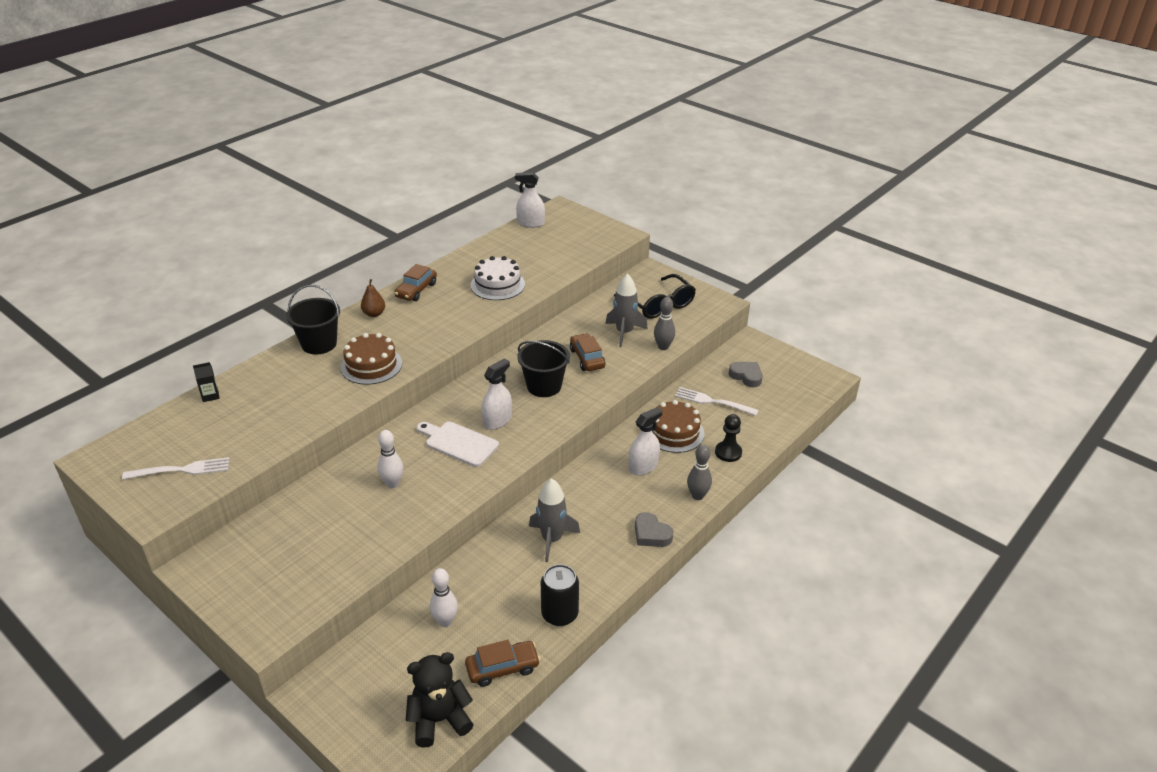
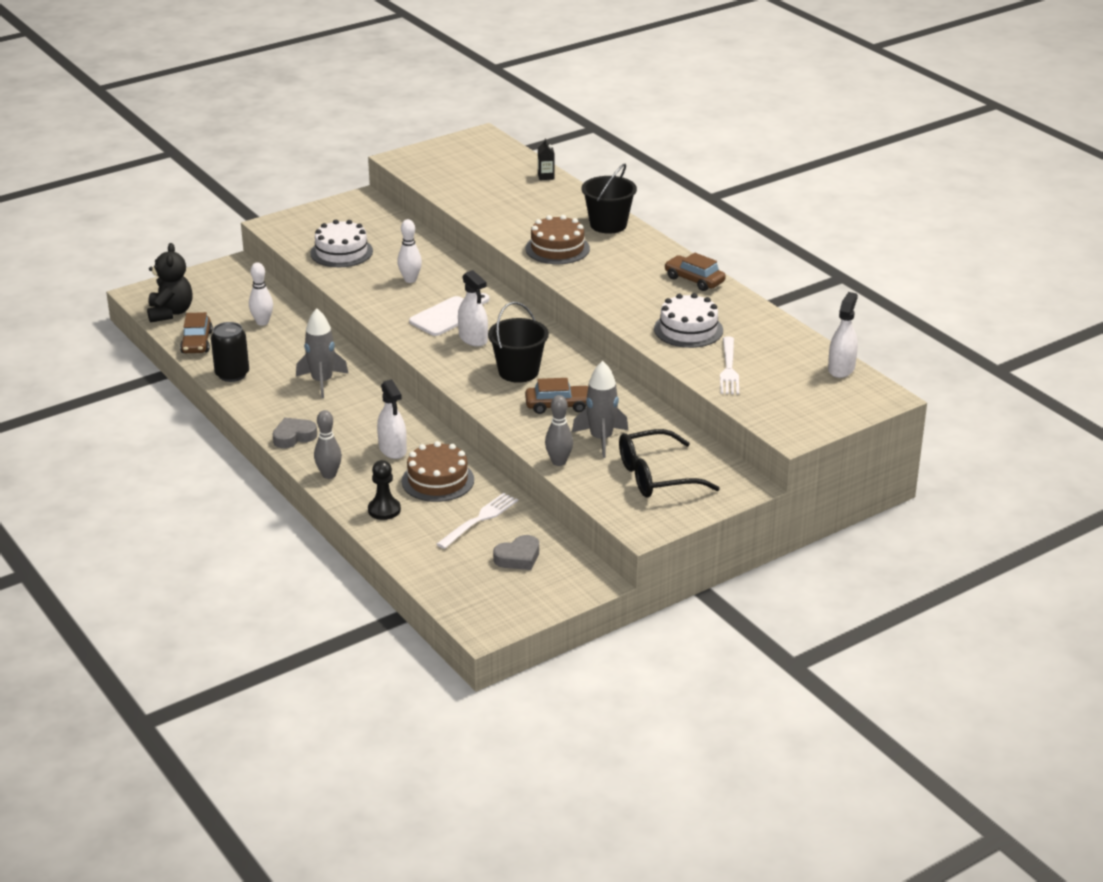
camera: 105 degrees right, 5 degrees down
(181, 470) = (447, 167): white fork -> white fork (729, 368)
(336, 551) = (341, 252): none -> white cake
(374, 314) = (653, 254): brown pear -> none

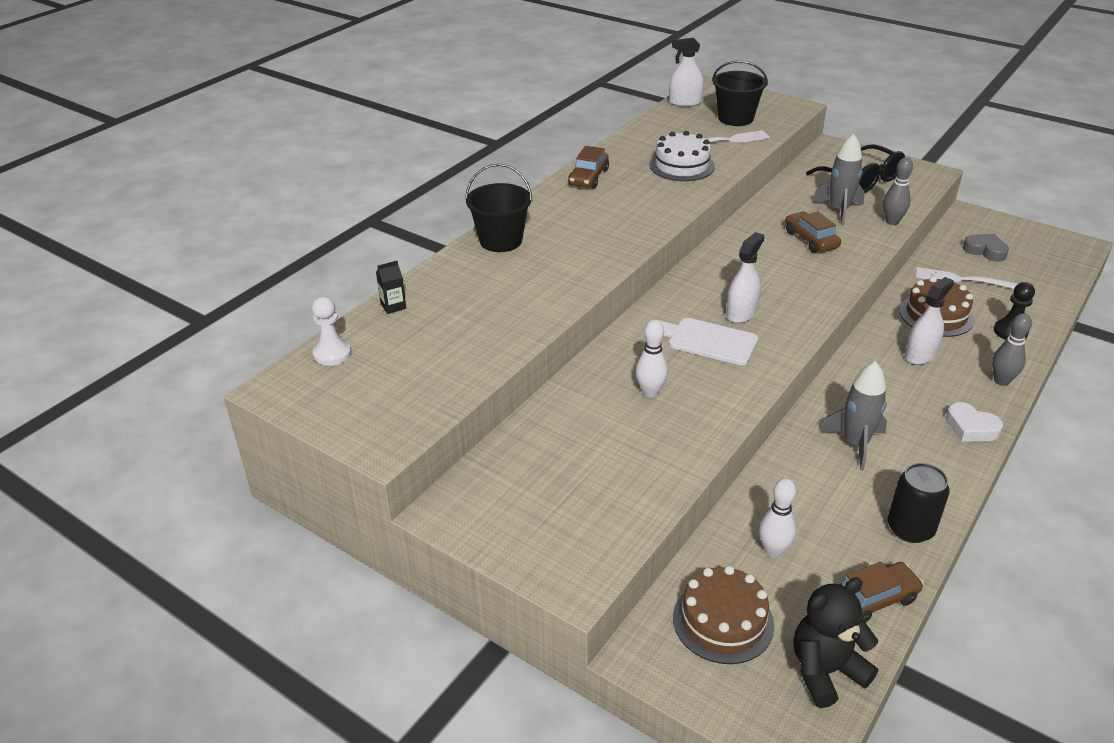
camera: 110 degrees left, 5 degrees up
(294, 437) = (970, 428): grey heart -> white heart
(341, 252) = (618, 476): white cake -> none
(505, 153) = (332, 354): none -> white pawn
(518, 372) = (776, 272): black bucket -> black bucket (735, 118)
(557, 248) = (576, 259): brown cake -> brown cake (723, 621)

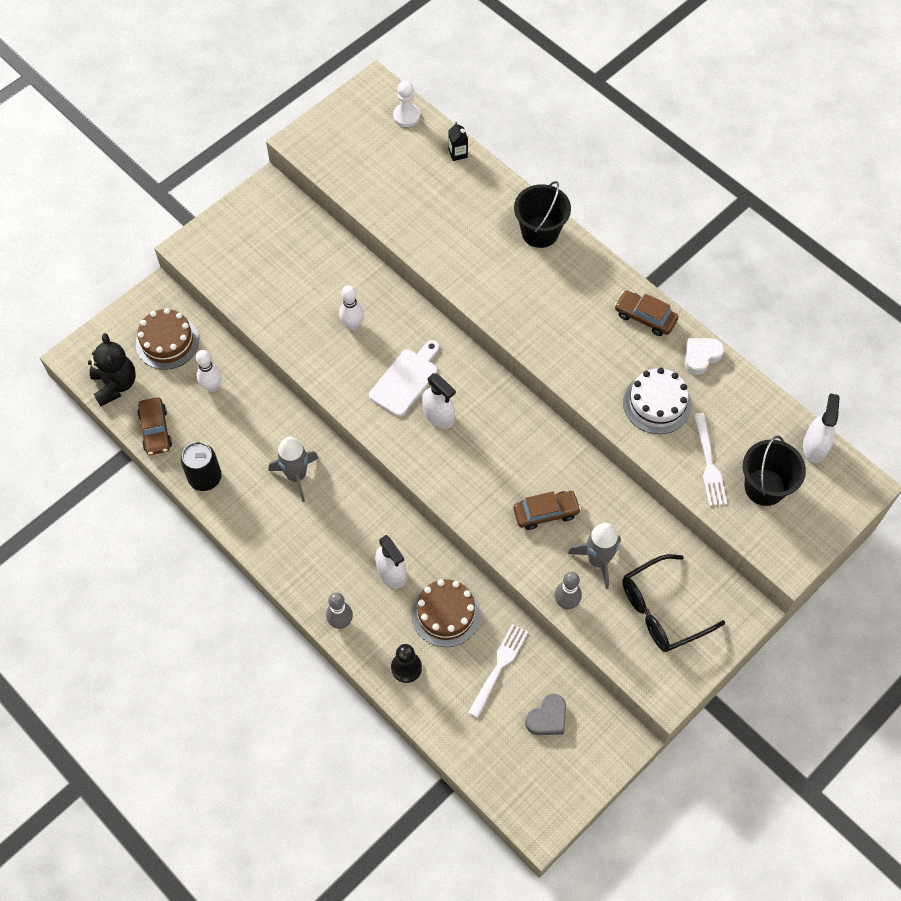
camera: 100 degrees right, 25 degrees up
(970, 428) = (291, 568): white heart -> white heart (701, 357)

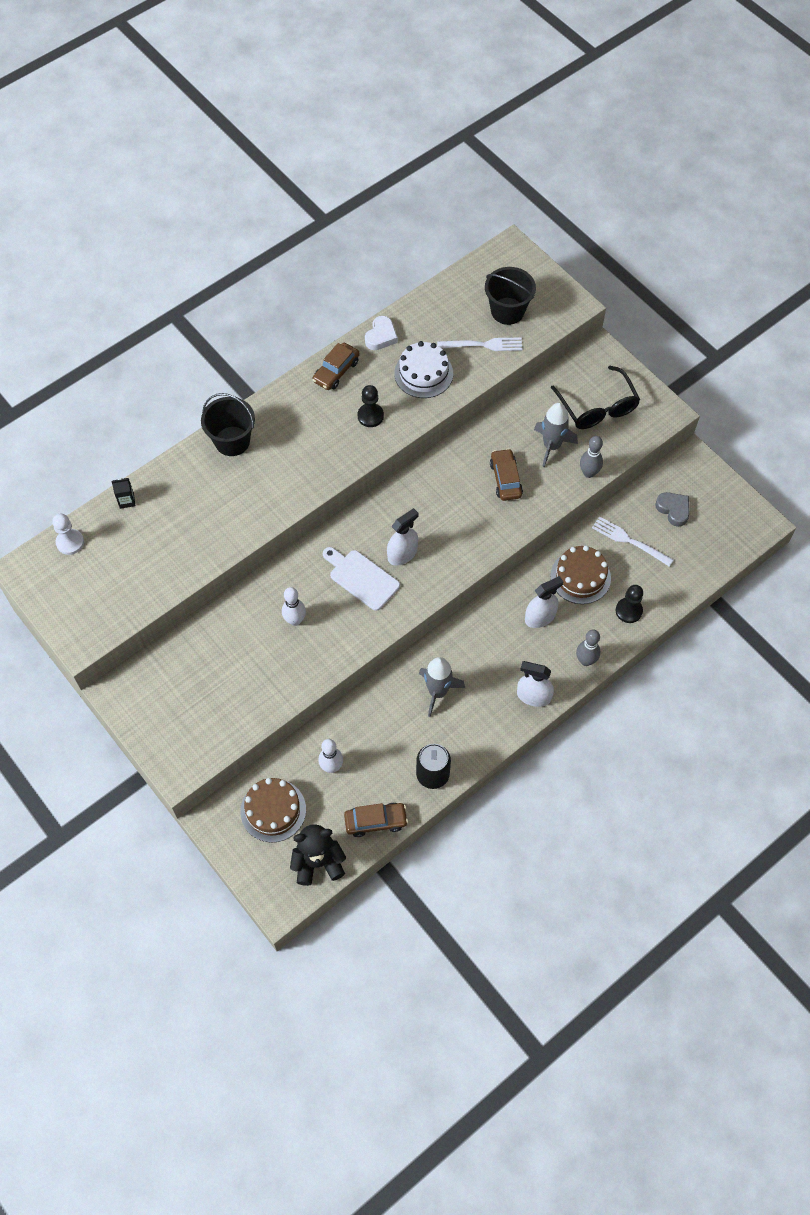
camera: 85 degrees left, 0 degrees up
(590, 355) = (370, 416): none -> black pawn
(701, 357) = (381, 336): white heart -> white heart turned 120 degrees counterclockwise
(814, 446) = (473, 273): white spray bottle -> white spray bottle (533, 696)

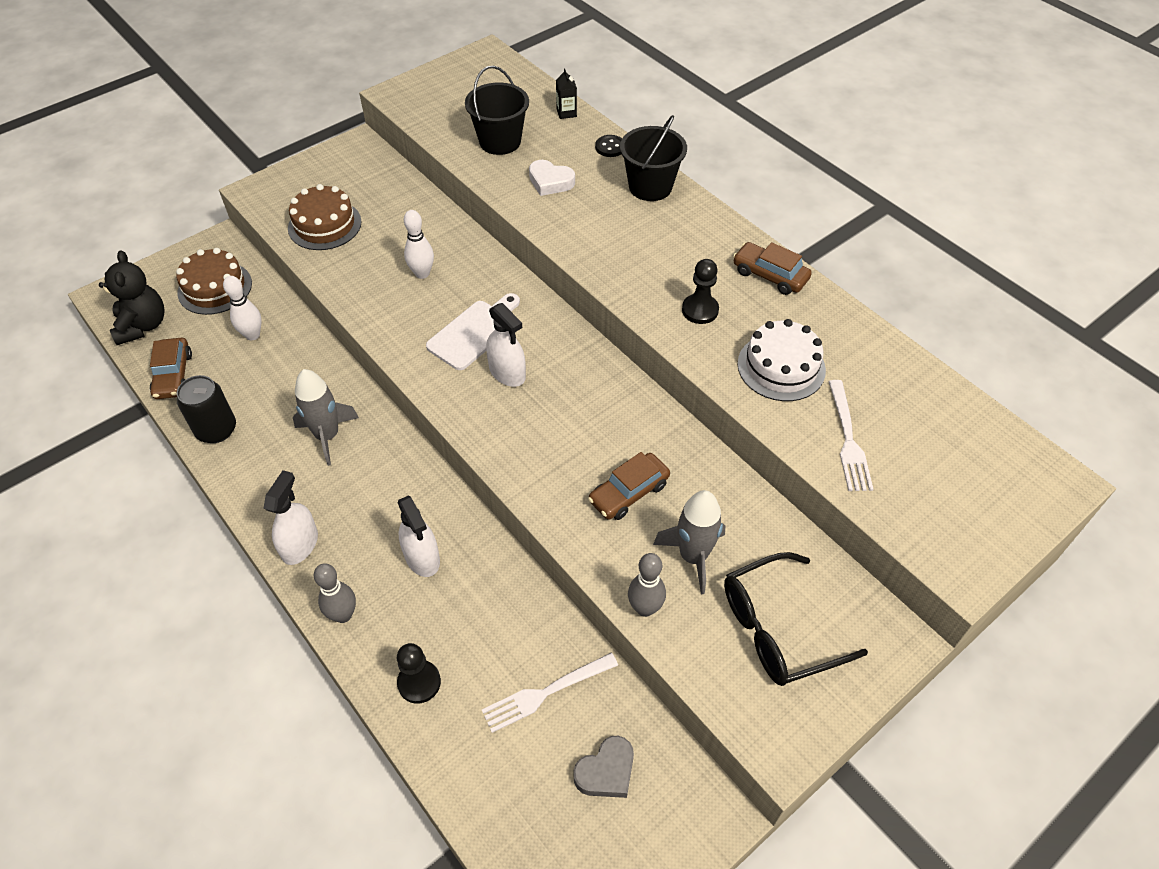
camera: 90 degrees right, 10 degrees down
(70, 542) = (515, 79): white pawn -> none
(179, 468) = (610, 147): none -> black button
(381, 336) = (838, 320): white heart -> white heart (550, 182)
(505, 479) = (628, 492): brown car -> brown car turned 150 degrees clockwise
(507, 311) = (924, 473): black bucket -> black bucket (500, 141)
(580, 577) = (484, 615): brown cake -> brown cake (324, 225)
(629, 541) = (546, 693): white fork -> white fork turned 150 degrees counterclockwise

